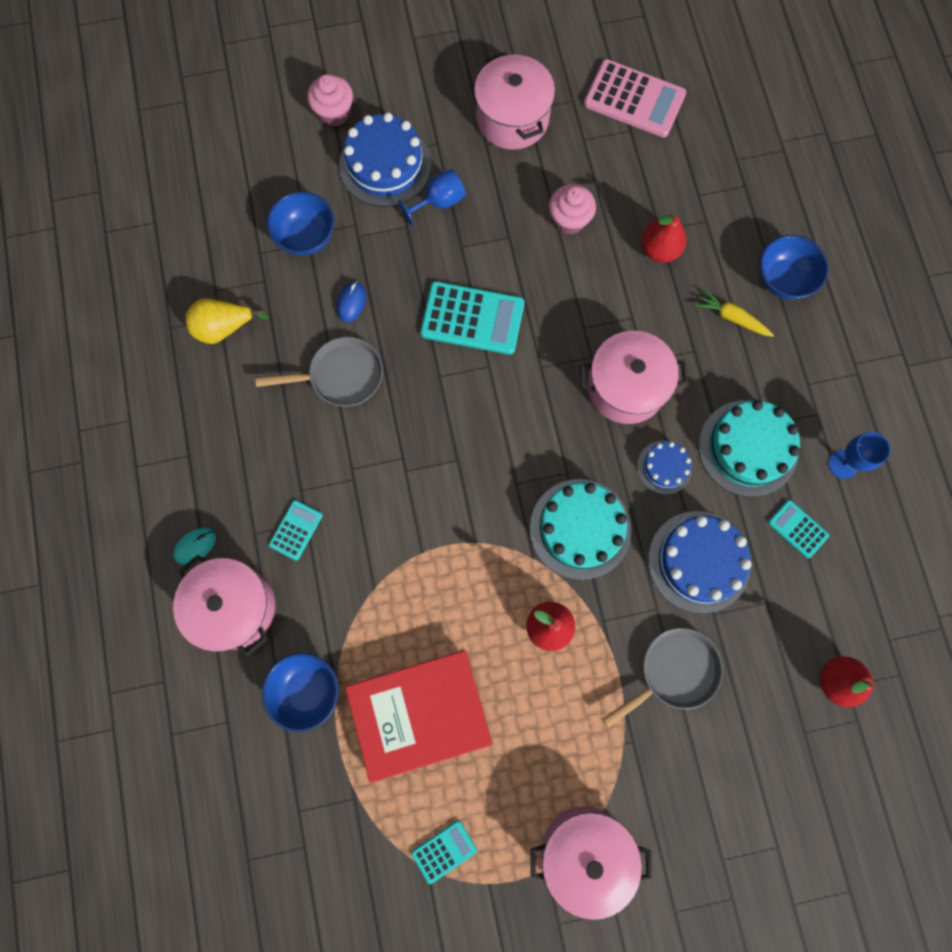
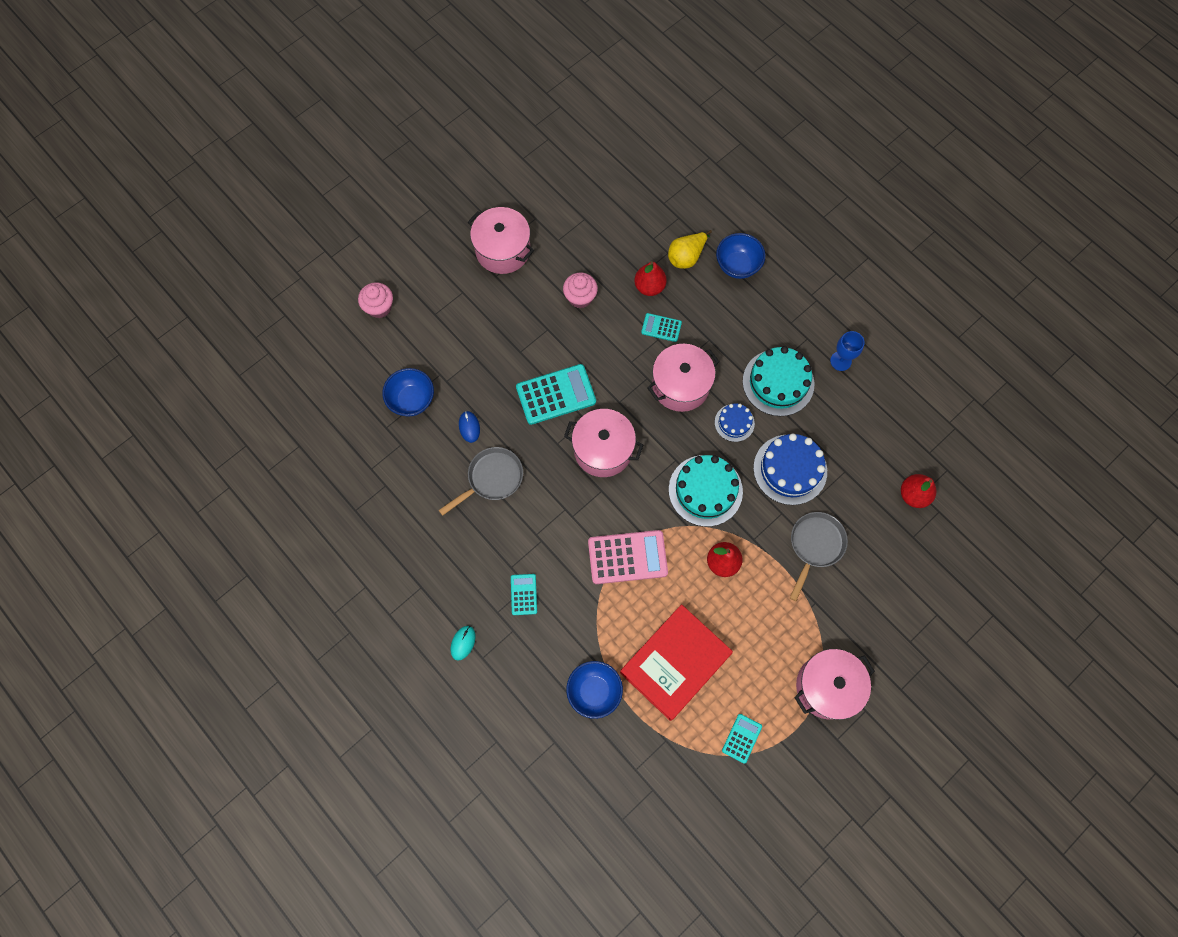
camera: 30 degrees left, 5 degrees down
(224, 328) = (392, 490): yellow pear -> yellow pear (686, 257)
(234, 607) = (514, 667): pink pot -> pink pot (603, 450)
(385, 165) = (436, 324): blue cake -> none
(439, 202) = (487, 330): blue goblet -> none
(634, 99) = (575, 197): pink calculator -> pink calculator (627, 557)
(731, 317) = (720, 306): yellow carrot -> none
(797, 529) = (837, 416): turquoise calculator -> turquoise calculator (661, 328)

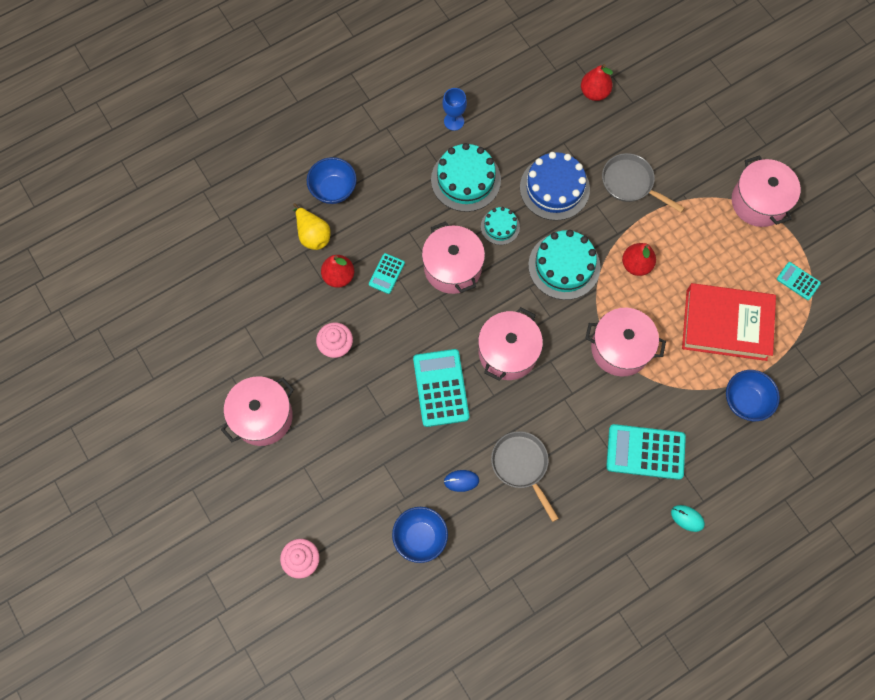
camera: 80 degrees left, 0 degrees up
(523, 594) = (645, 452): turquoise calculator -> turquoise calculator, size x1.90
(627, 557) = (620, 348): pink calculator -> pink pot
(675, 663) = (726, 324): red book -> red book turned 45 degrees counterclockwise
(734, 423) = (500, 226): blue cake -> turquoise cake

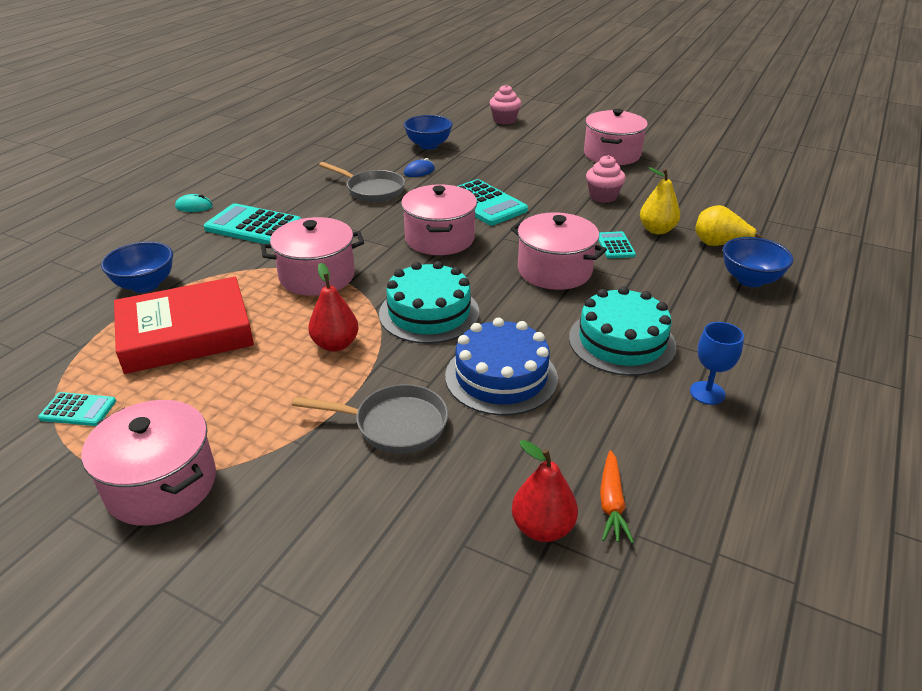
camera: 150 degrees right, 35 degrees down
(339, 276) = (657, 230): red pear -> yellow pear
(500, 226) = (536, 317): turquoise cake -> none
(555, 88) = (611, 503): none -> orange carrot
(645, 452) = (253, 226): turquoise calculator -> turquoise calculator turned 135 degrees counterclockwise

